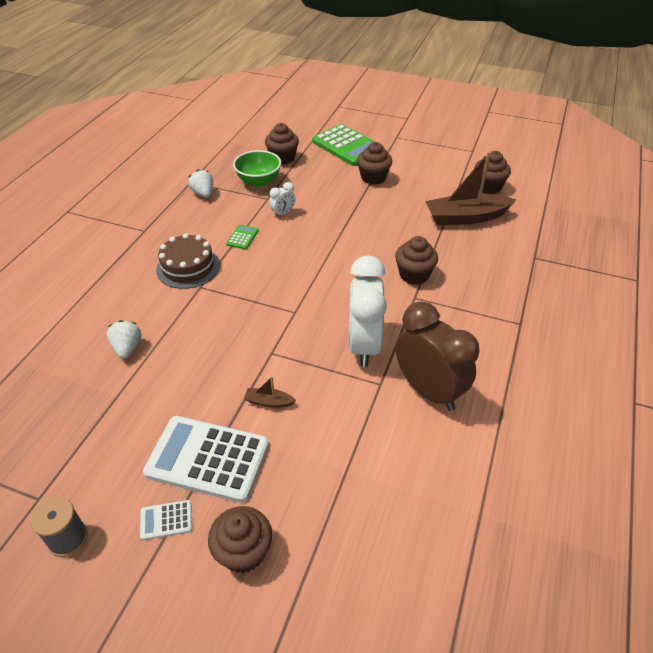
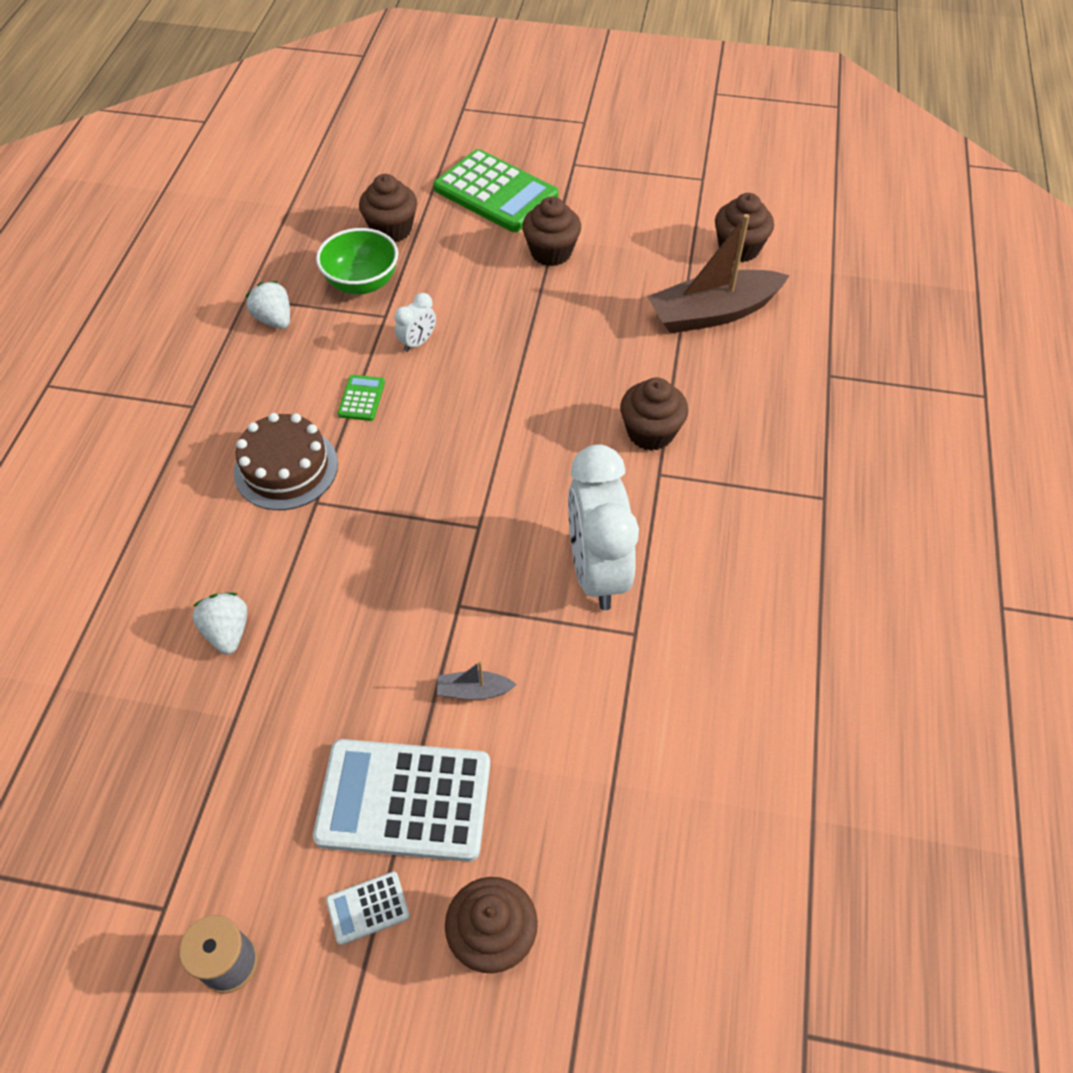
camera: 10 degrees left, 10 degrees up
(269, 402) = (474, 691): brown boat -> grey boat
(428, 391) = (708, 634): brown clock -> none

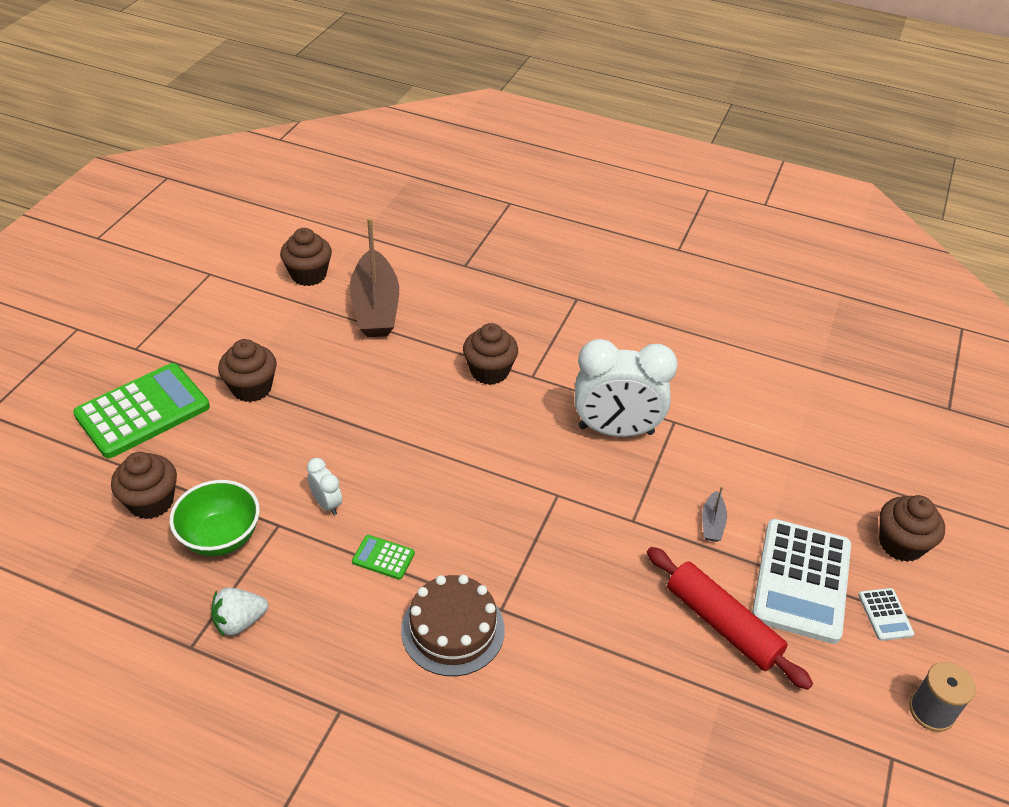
camera: 80 degrees left, 10 degrees down
(227, 632) = (634, 693): white strawberry -> none
(325, 711) = (722, 624): none -> red rolling pin

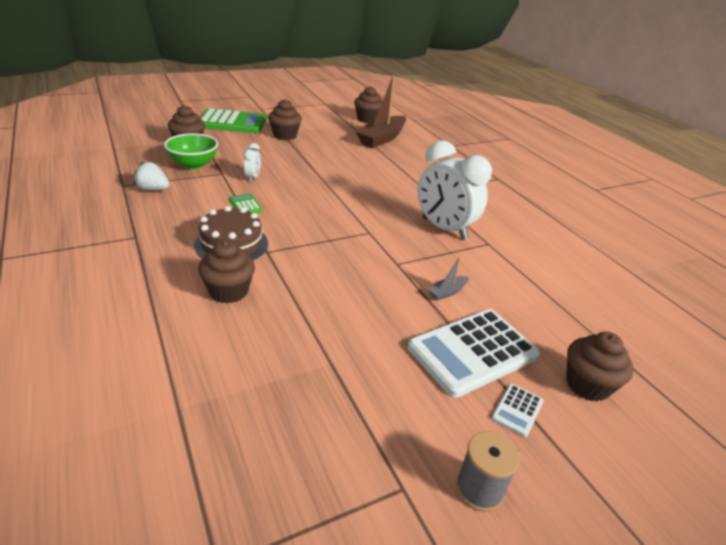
camera: 40 degrees right, 10 degrees down
(489, 371) = (405, 179): brown cupcake -> brown cupcake (229, 291)
(722, 624) = (382, 335): red rolling pin -> none

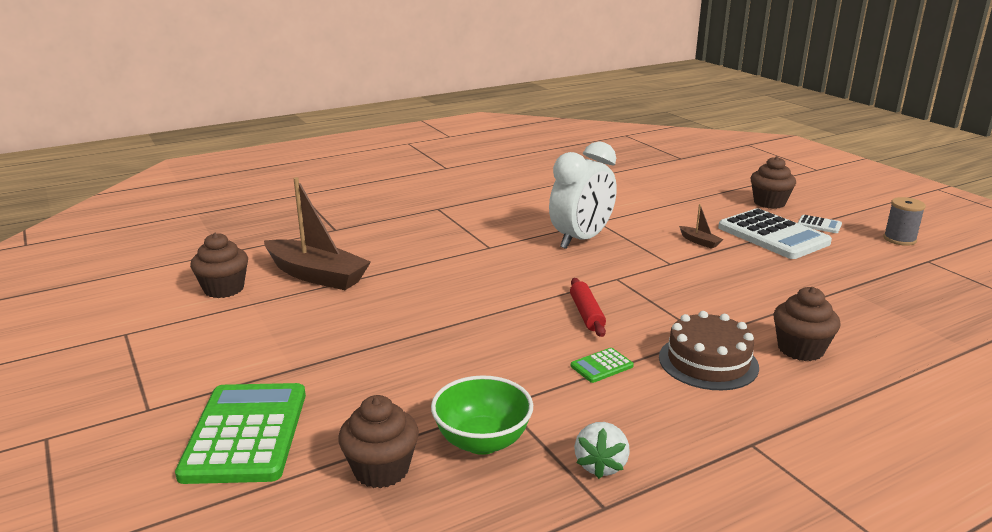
camera: 90 degrees left, 10 degrees down
(252, 178) = (510, 372): white clock -> none
(285, 135) = (315, 362): brown cupcake -> none
(314, 211) = (586, 314): none -> red rolling pin
(447, 292) = (699, 242): grey boat -> brown boat

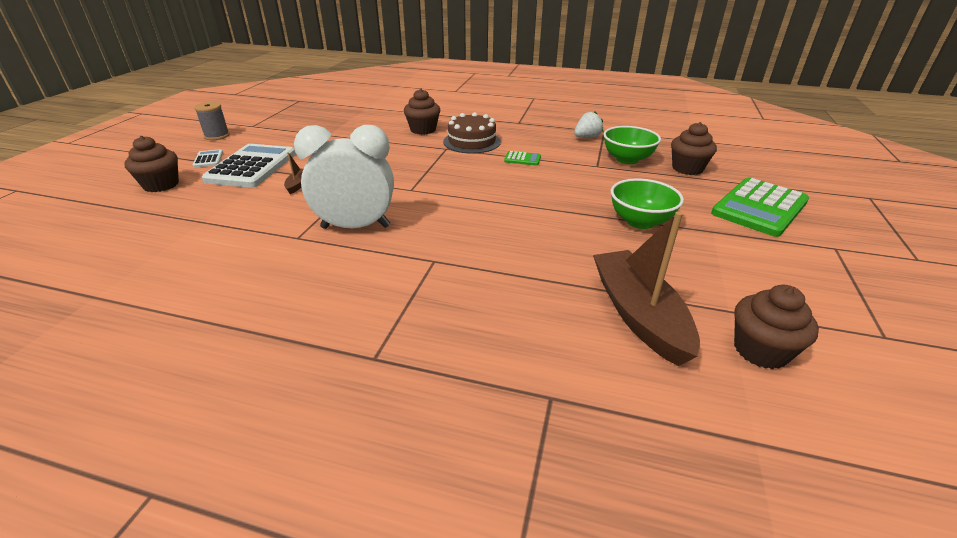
camera: 135 degrees left, 10 degrees up
(374, 345) = (640, 221): none -> green bowl
(586, 314) = (477, 180): red rolling pin -> none

